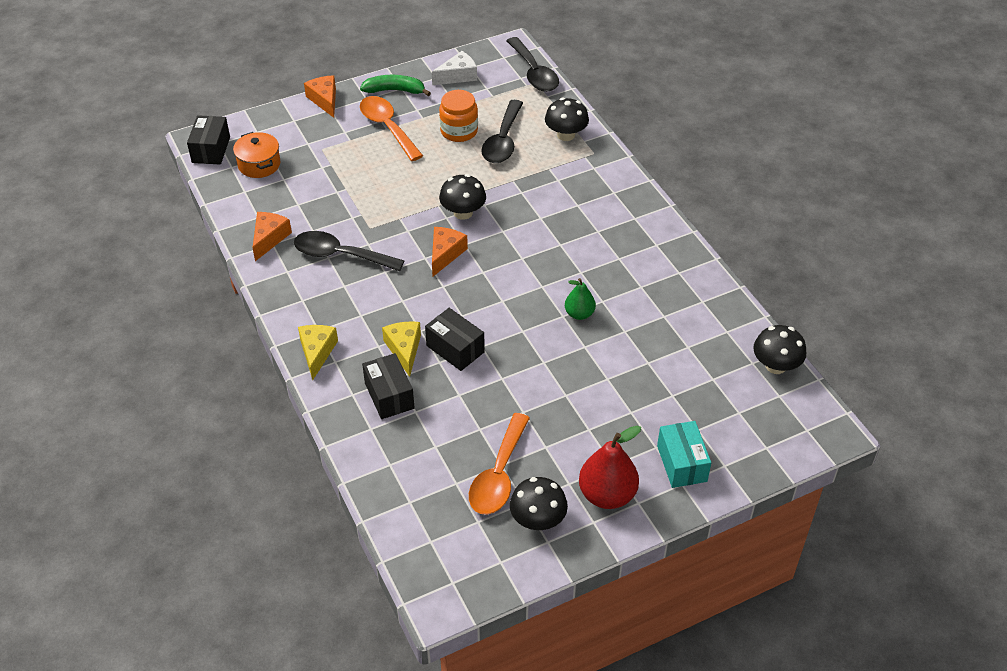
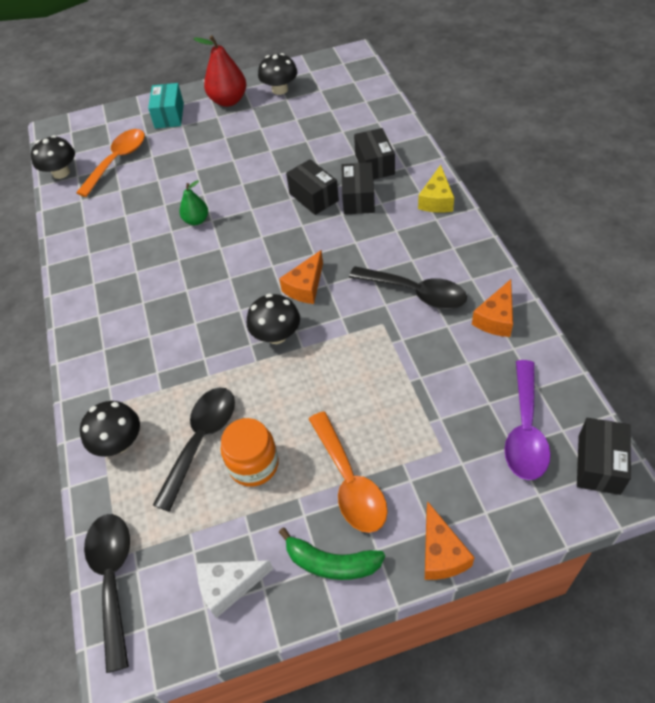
camera: 165 degrees left, 5 degrees up
(259, 164) = (525, 430): orange pot -> purple spoon
(404, 349) = (358, 198): yellow cheese -> black box
(499, 475) = (299, 113): orange spoon -> orange spoon (117, 161)

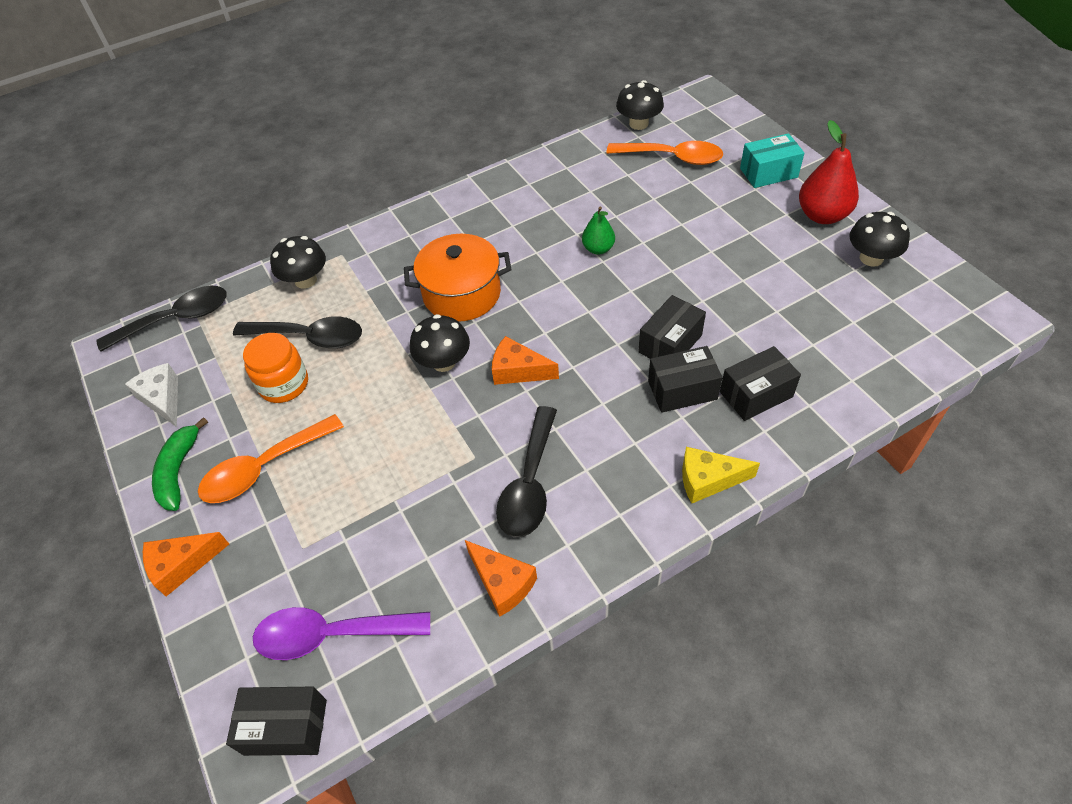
camera: 75 degrees right, 0 degrees up
(202, 315) = (462, 294): none -> orange pot
(496, 318) = (502, 583): orange cheese -> orange cheese turned 150 degrees counterclockwise

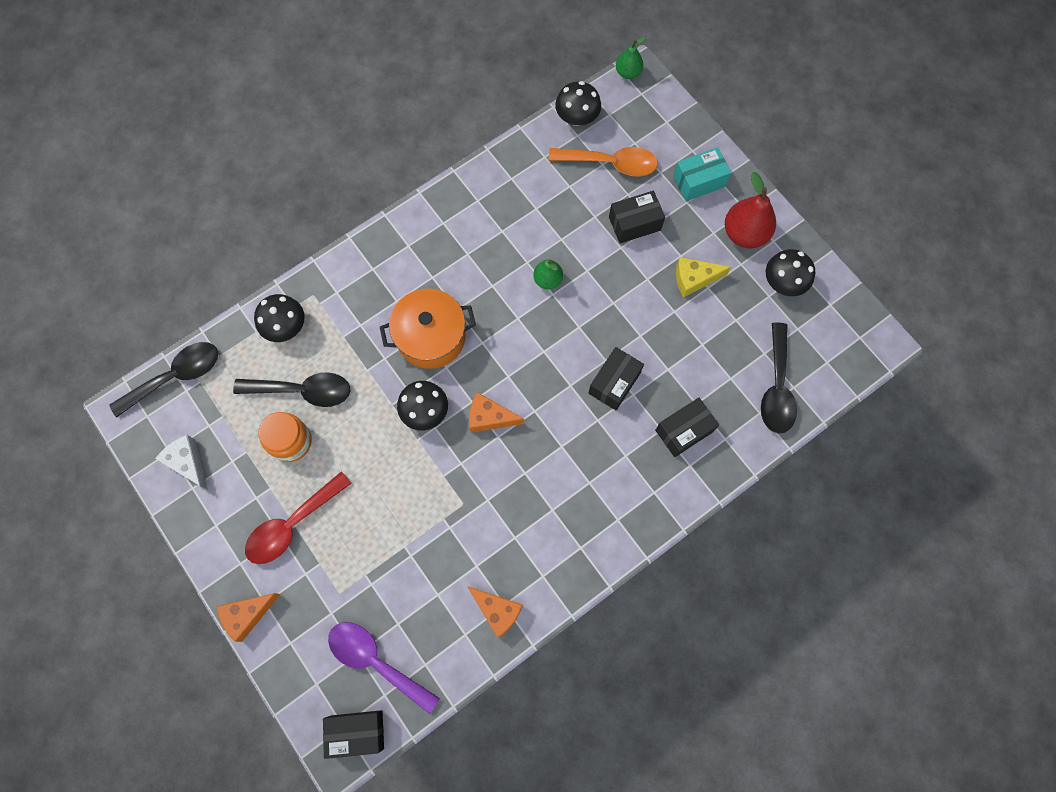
camera: 10 degrees left, 20 degrees up
(179, 471) = (221, 532): green banana -> none
(264, 468) = (292, 524): orange spoon -> red spoon
(332, 634) = (376, 661): purple spoon -> purple spoon turned 45 degrees clockwise
(529, 483) = (509, 525): black spoon -> black spoon (776, 387)
(682, 390) = (625, 430): black box -> black box (634, 223)
(692, 92) = (628, 72): none -> green pear
(708, 480) = (647, 513): yellow cheese -> yellow cheese (694, 279)

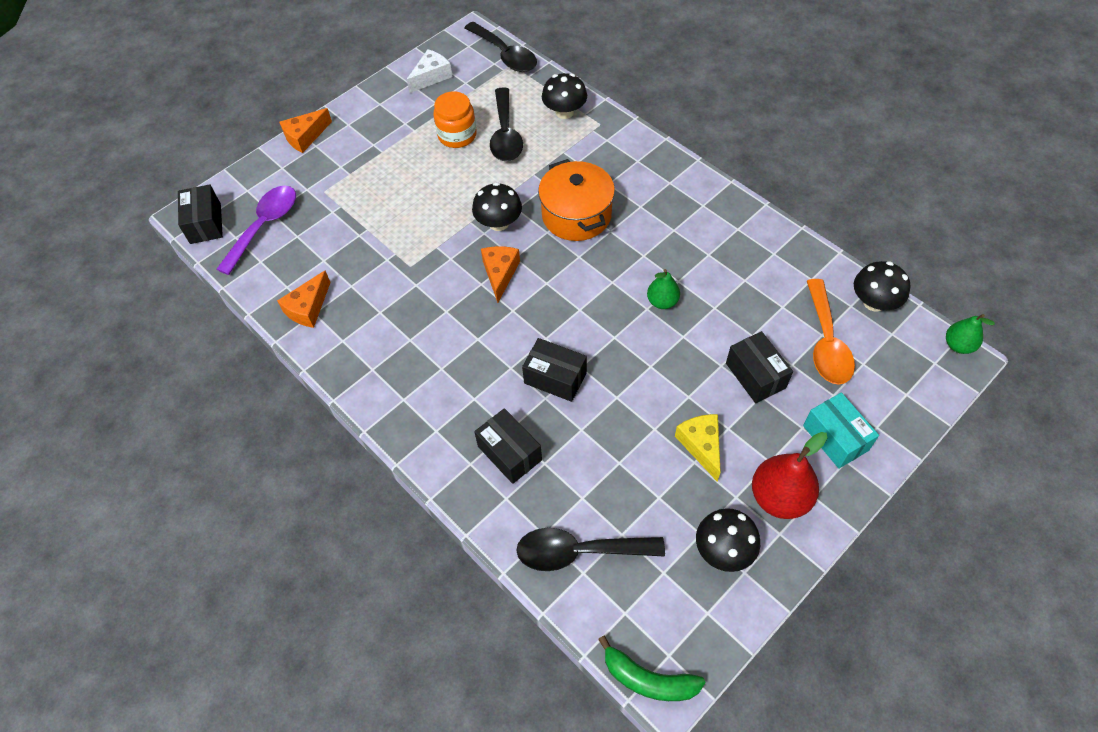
camera: 85 degrees right, 15 degrees down
(247, 615) = (305, 137): orange cheese -> orange cheese turned 90 degrees counterclockwise
(292, 524) = (383, 150): red spoon -> none
(876, 354) = (648, 679): none -> green banana

